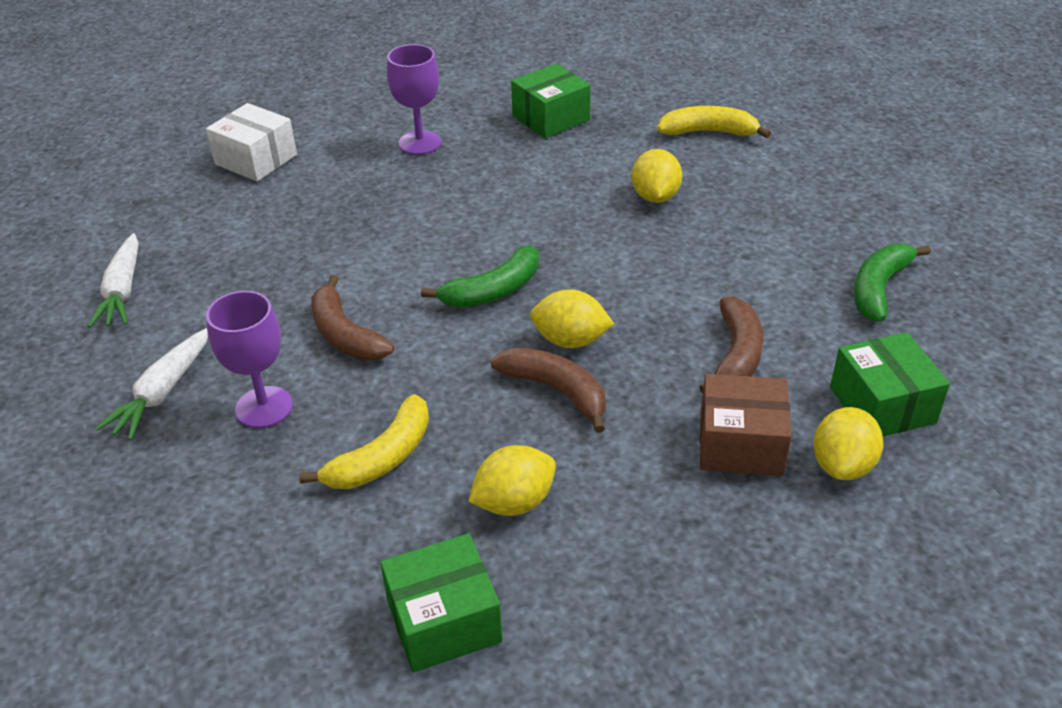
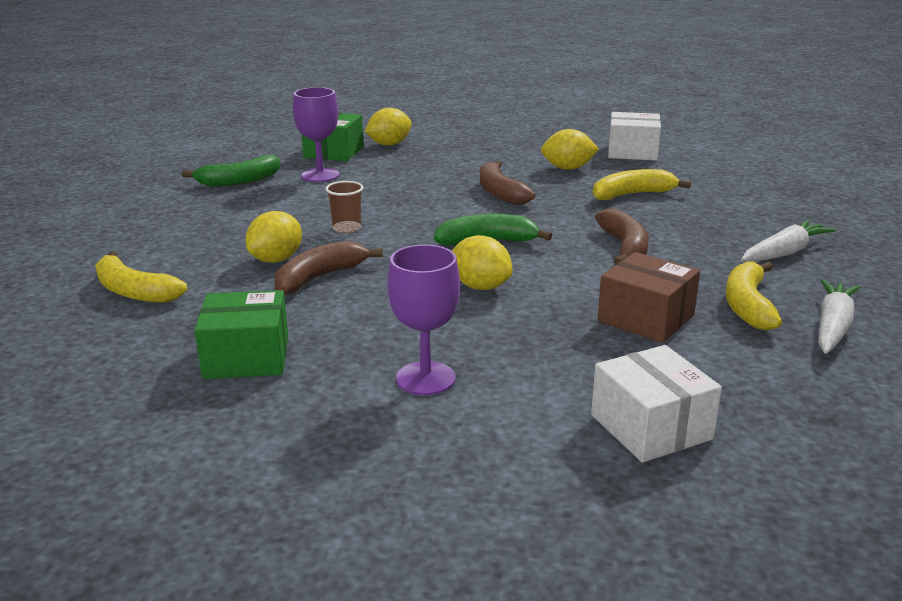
camera: 150 degrees left, 15 degrees down
(200, 291) = (747, 305): none -> yellow banana
(264, 407) = (704, 229): purple goblet -> purple goblet (320, 175)
(444, 620) = (632, 152): green box -> white box
(570, 340) = (464, 207): yellow lemon -> yellow lemon (480, 286)
(650, 257) = (347, 228): none -> brown cup
(736, 355) = (374, 180): brown banana -> brown banana (319, 277)
(740, 444) = (426, 158): brown box -> brown box (646, 318)

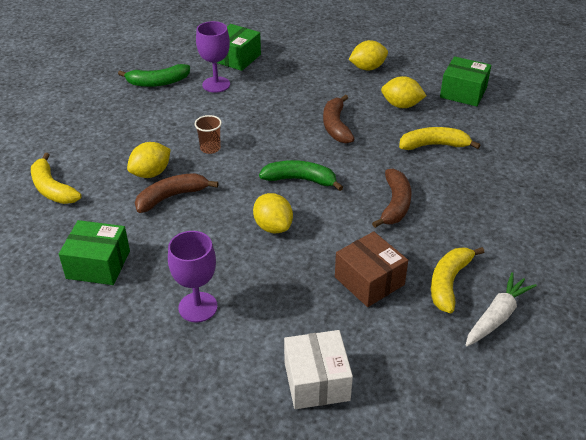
camera: 15 degrees right, 15 degrees up
(389, 144) = (281, 54): yellow lemon -> yellow lemon (367, 68)
(632, 152) = (463, 92): white box -> green box
(784, 252) = (511, 232): white carrot -> none

